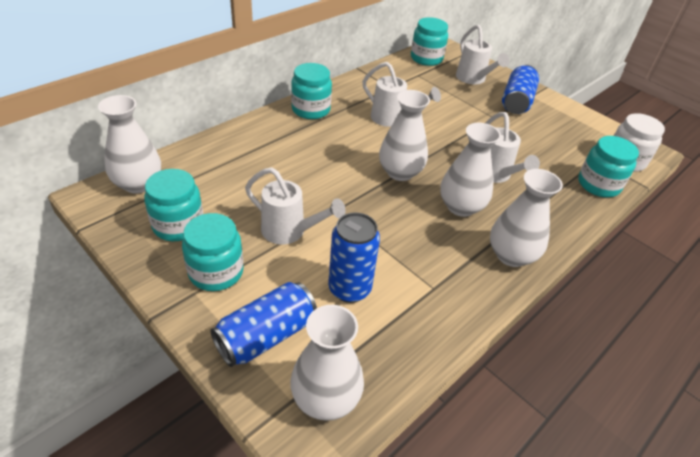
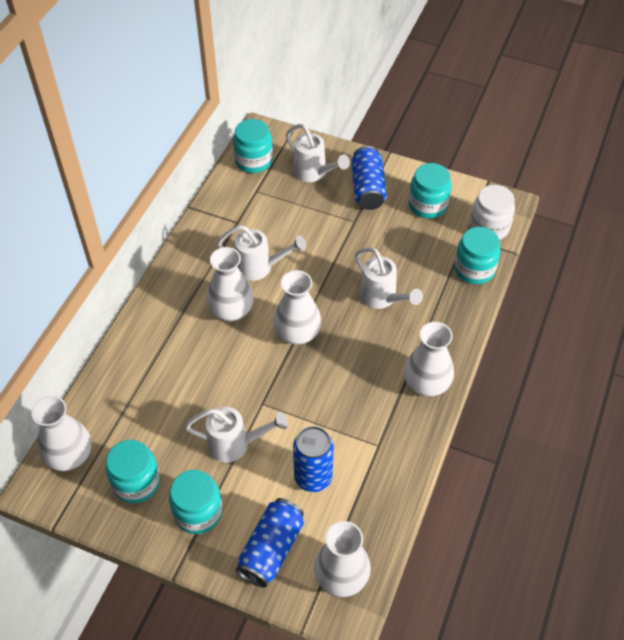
camera: 20 degrees left, 10 degrees up
(311, 110) = (174, 290): turquoise jar -> turquoise jar (428, 205)
(461, 207) = (366, 350): white vase -> white vase (231, 311)

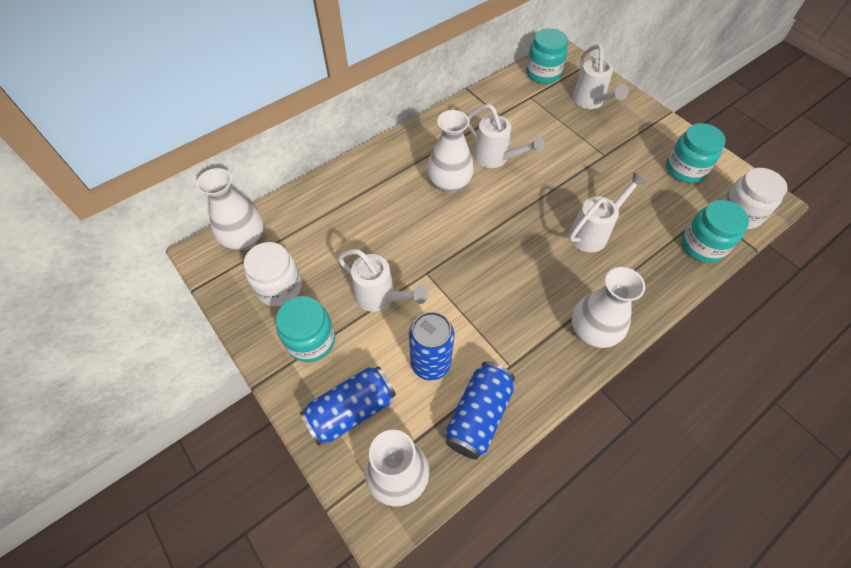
camera: 30 degrees right, 5 degrees up
(136, 482) = (279, 287): turquoise jar -> white jar
(297, 333) = (495, 227): white vase -> none
(367, 188) = (633, 132): blue can -> blue can (478, 415)
(382, 298) = (593, 232): white watering can -> white watering can turned 120 degrees counterclockwise

